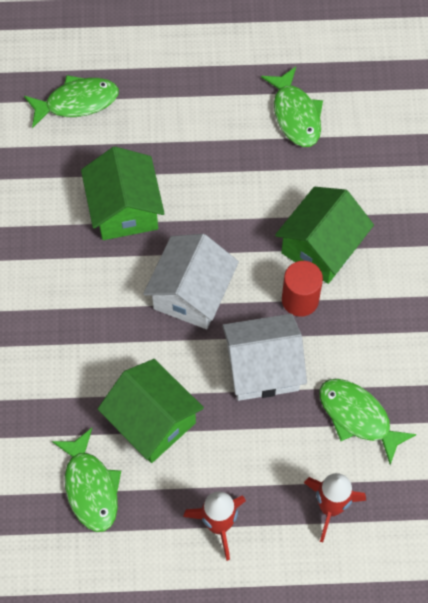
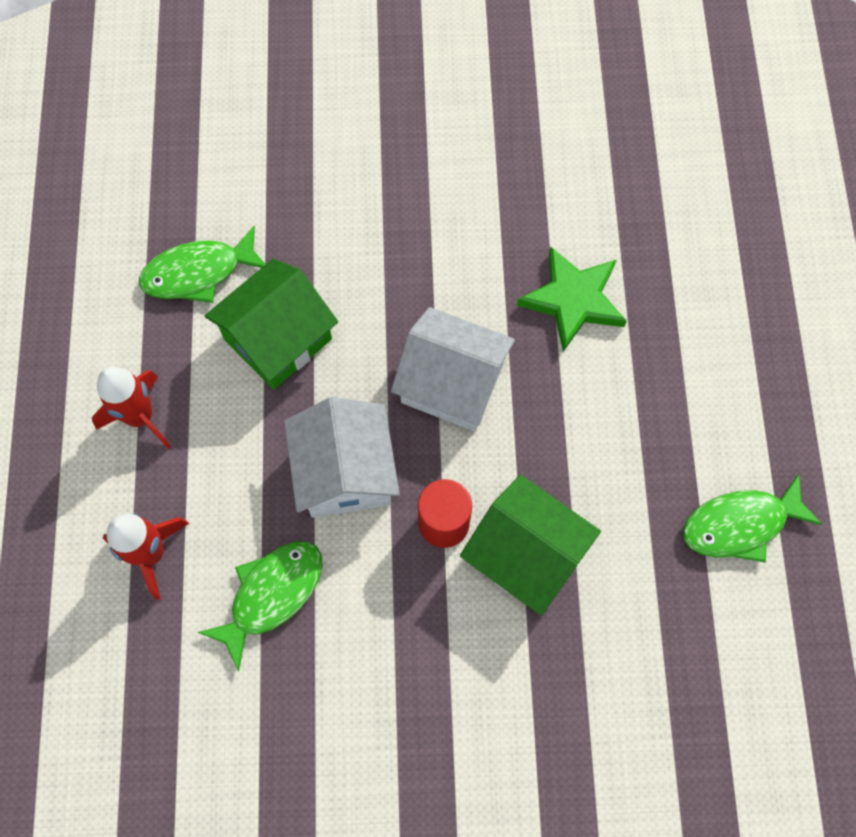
camera: 90 degrees right, 5 degrees up
(77, 102) = (733, 238): green fish -> none
(124, 209) = (573, 300): green house -> green star

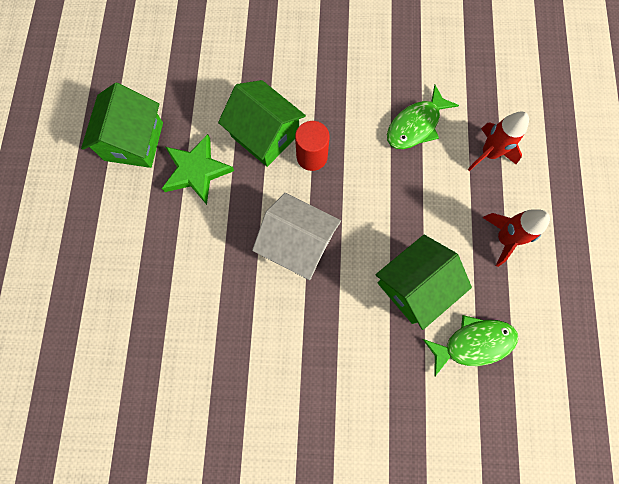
camera: 175 degrees left, 5 degrees up
(345, 472) = (371, 192): white house -> none
(573, 300) = (206, 297): green star -> green star (196, 171)
(740, 524) = (134, 141): green fish -> green house

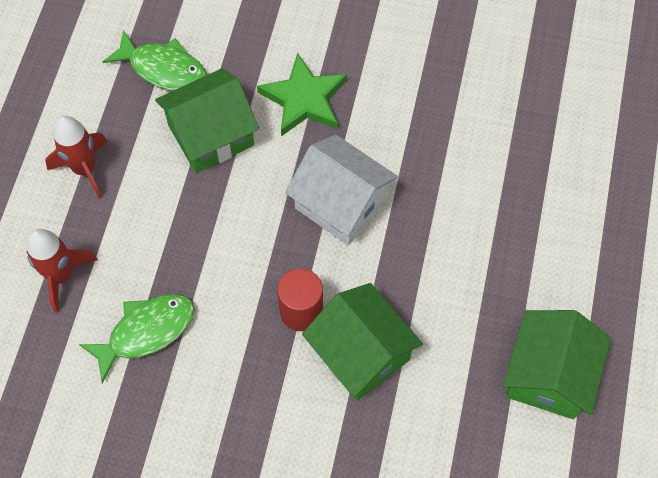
camera: 170 degrees left, 10 degrees down
(196, 171) = (462, 317): green star -> green star (304, 99)
(473, 343) = (163, 69): green fish -> green fish turned 150 degrees counterclockwise

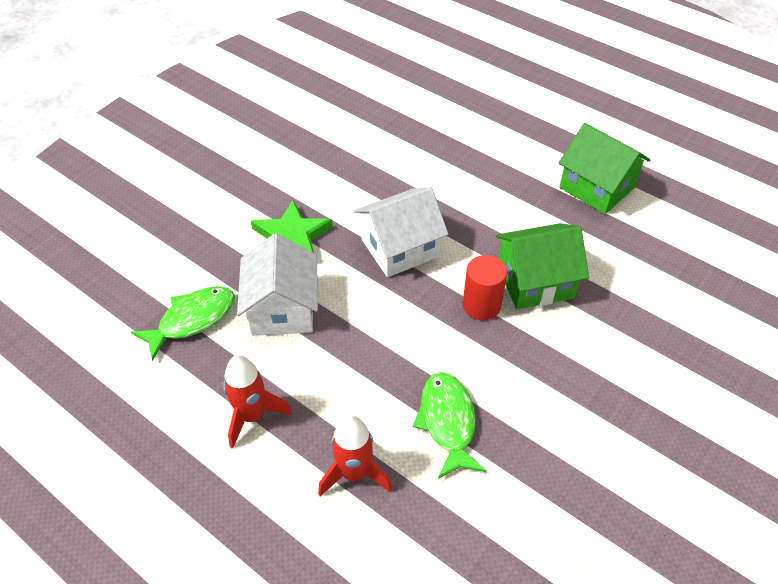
camera: 65 degrees left, 15 degrees down
(211, 135) = (282, 309): green house -> white house

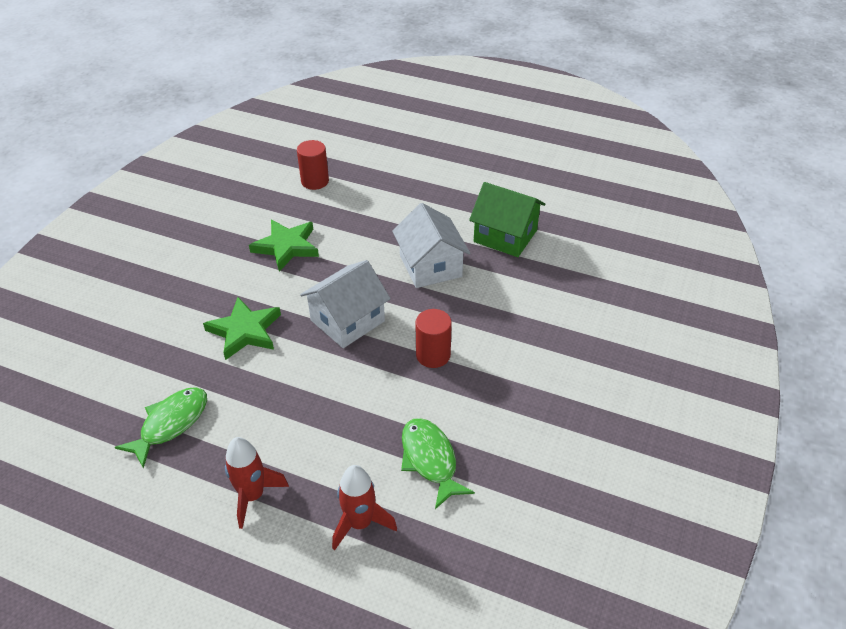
camera: 15 degrees left, 5 degrees down
(282, 309) = (254, 396): white house -> white house (430, 266)
(358, 156) = (286, 247): none -> green star
(405, 90) = (315, 181): none -> red cylinder
(535, 281) = (474, 325): green house -> none

